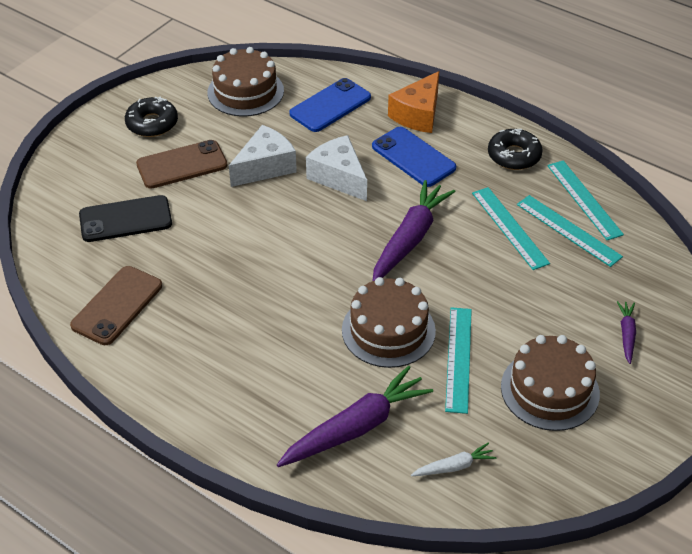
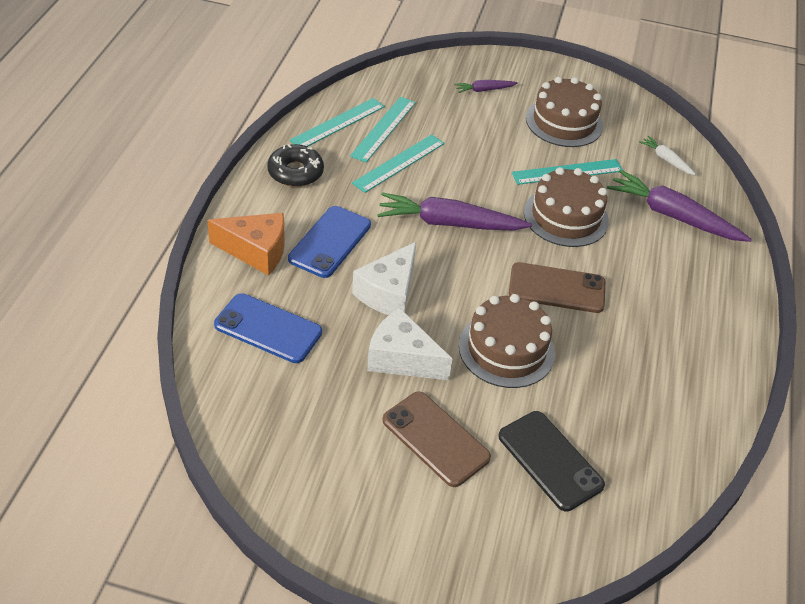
camera: 115 degrees left, 0 degrees up
(117, 306) = (667, 419): brown phone -> brown phone (557, 288)
(152, 123) = (374, 500): black donut -> none
(245, 92) = (270, 419): brown cake -> brown cake (506, 349)

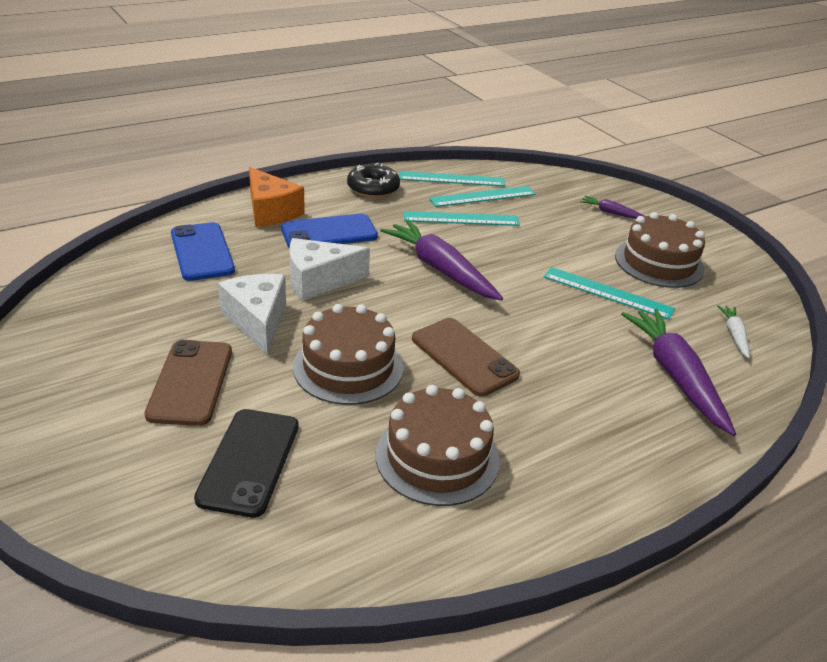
camera: 45 degrees right, 10 degrees down
(566, 217) = (555, 318): brown cake -> brown cake (437, 457)

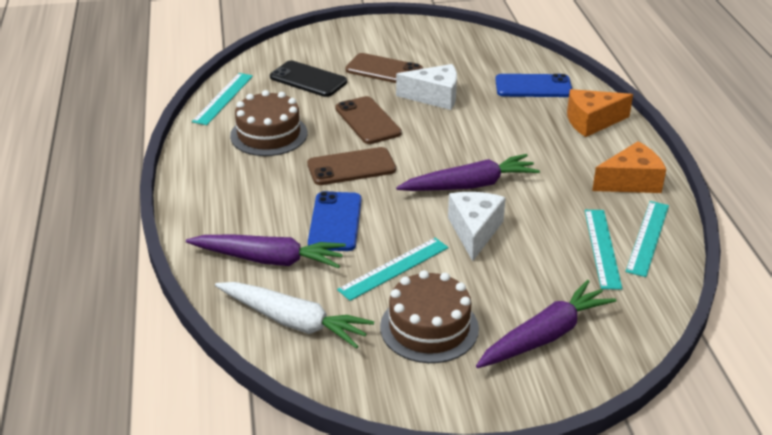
camera: 115 degrees right, 0 degrees up
(319, 280) = (475, 127): white cheese -> white cheese (474, 231)
(329, 233) = (548, 143): blue phone -> blue phone (335, 222)
(348, 367) = (367, 121): brown cake -> brown phone
(373, 188) = (631, 182): black donut -> orange cheese
(461, 219) = (556, 220): turquoise ruler -> turquoise ruler (223, 98)
(611, 213) = (545, 336): purple carrot -> purple carrot, size x2.07
(734, 335) = (293, 322): white carrot -> white carrot, size x2.07

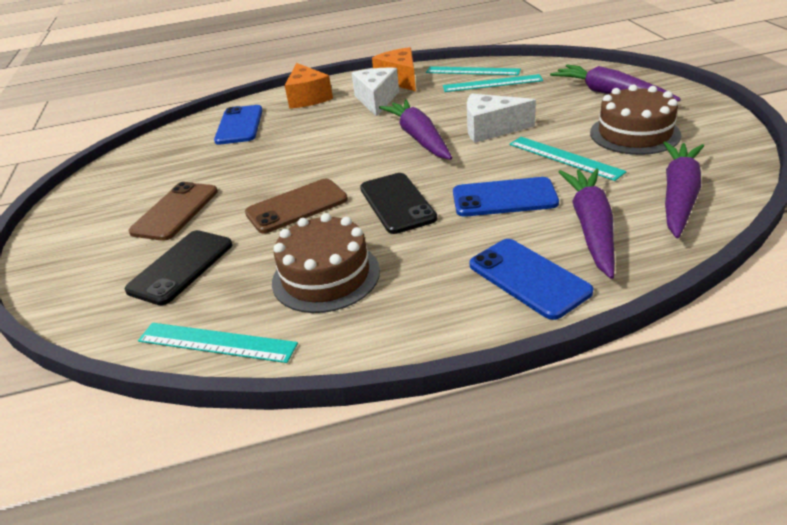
camera: 90 degrees left, 0 degrees up
(221, 218) = (528, 278): none -> blue phone
(293, 322) = (679, 196): white carrot -> purple carrot
(351, 167) = (397, 203): brown phone -> black phone
(434, 97) = (249, 172): white cheese -> white cheese (376, 100)

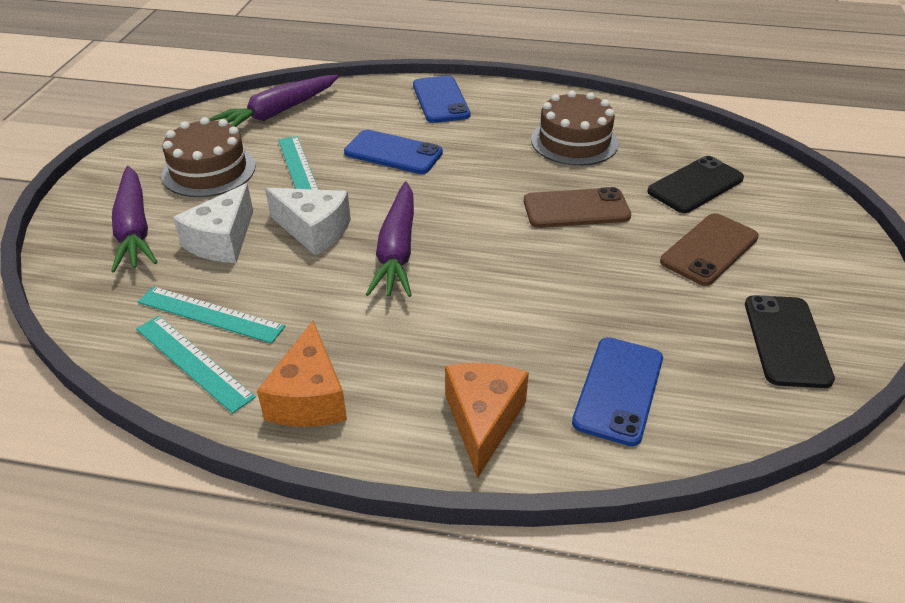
camera: 160 degrees left, 5 degrees up
(216, 342) = (664, 125): turquoise ruler -> none
(376, 100) = (386, 354): white cheese -> white cheese (222, 241)
(397, 203) = (482, 179): black phone -> black phone (786, 341)
(591, 227) = (364, 113): purple carrot -> none

